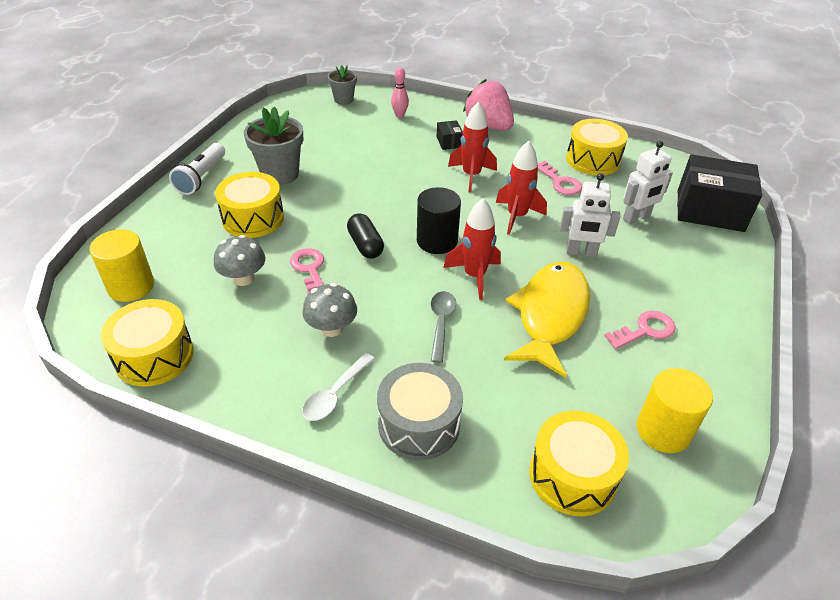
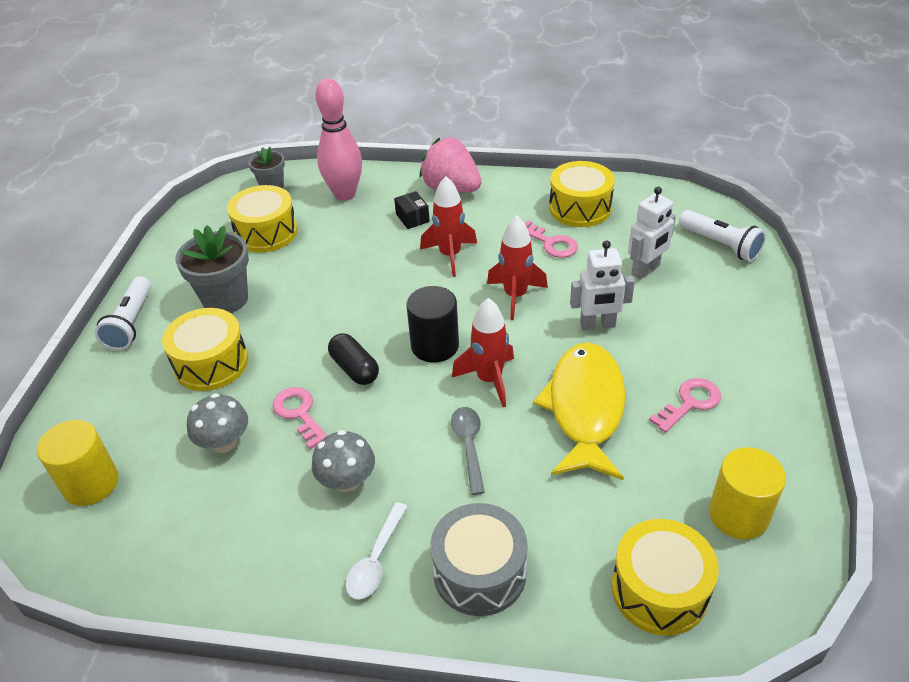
camera: 10 degrees left, 0 degrees up
(154, 356) = (149, 565): yellow drum -> yellow drum (266, 233)
(399, 115) = (345, 194): pink bowling pin -> pink bowling pin, size x2.07
(710, 210) = (720, 245): black box -> white flashlight

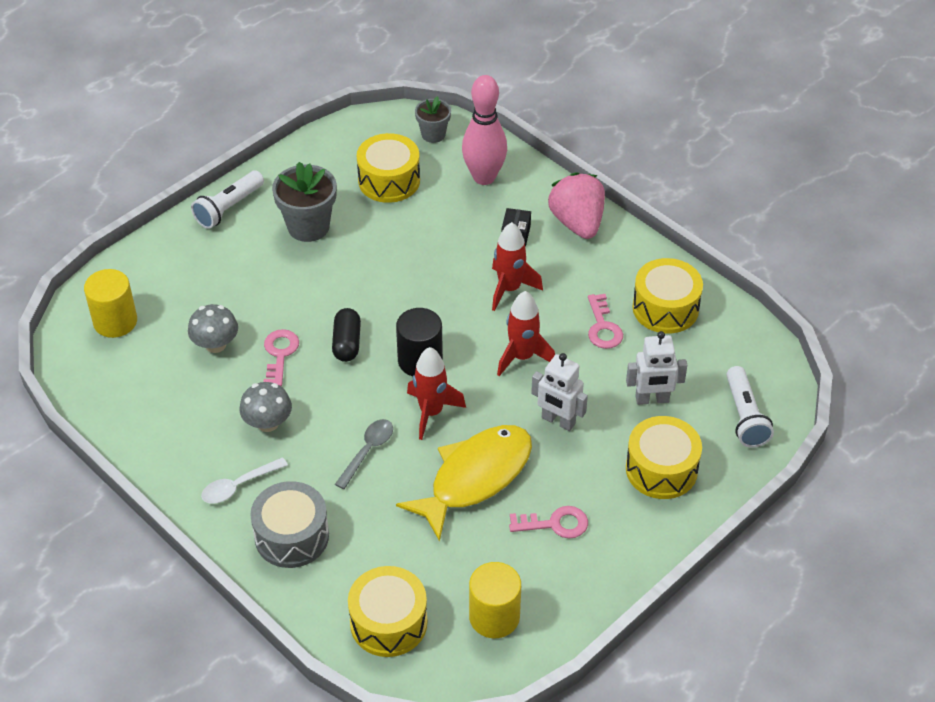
camera: 35 degrees right, 5 degrees up
(211, 363) = (255, 276): yellow drum -> yellow drum (661, 469)

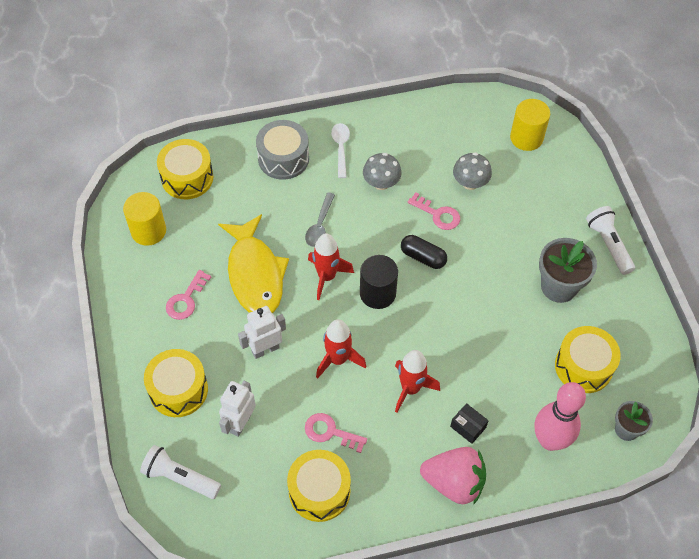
camera: 120 degrees right, 10 degrees up
(368, 451) = (320, 225): grey spoon -> grey spoon turned 45 degrees clockwise

